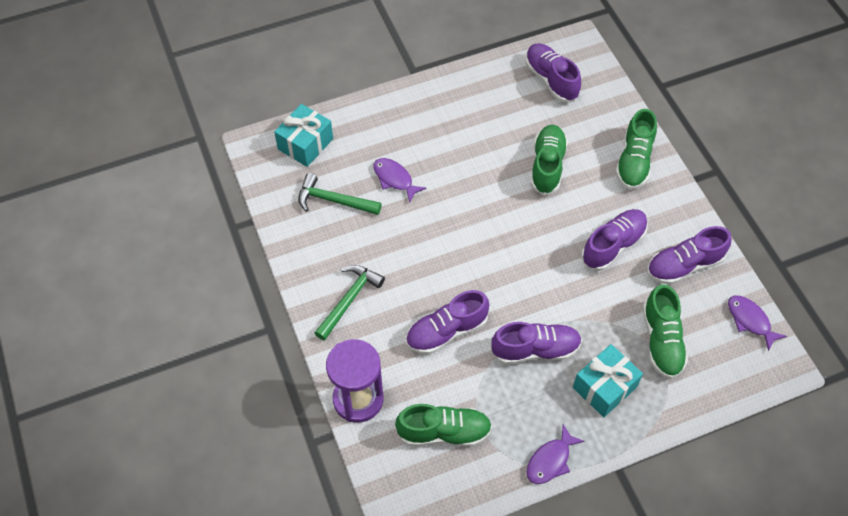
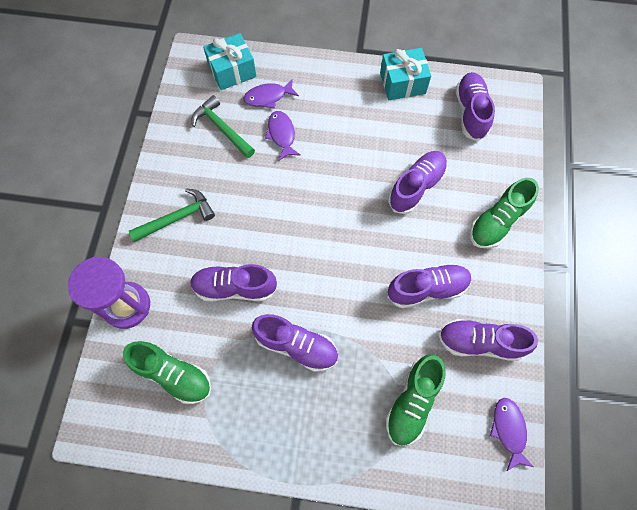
camera: 30 degrees right, 10 degrees up
(547, 166) = (416, 187): green shoe -> purple shoe
(550, 460) = (242, 454): purple fish -> purple fish (268, 97)
(604, 387) = (333, 415): turquoise gift -> turquoise gift (402, 83)

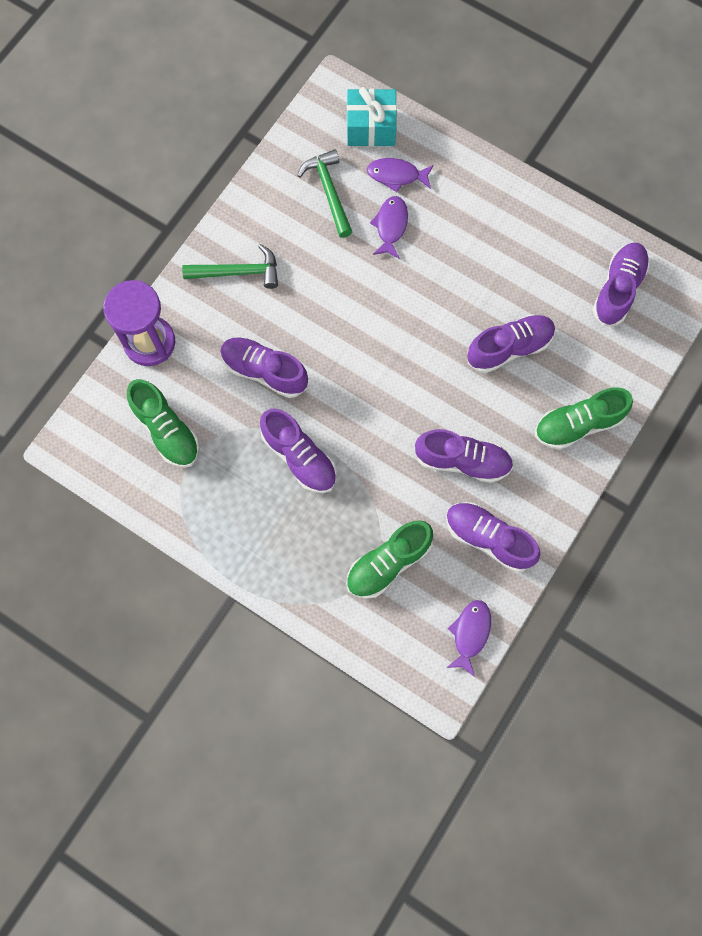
camera: 25 degrees right, 5 degrees up
(402, 83) = (558, 222): turquoise gift -> none

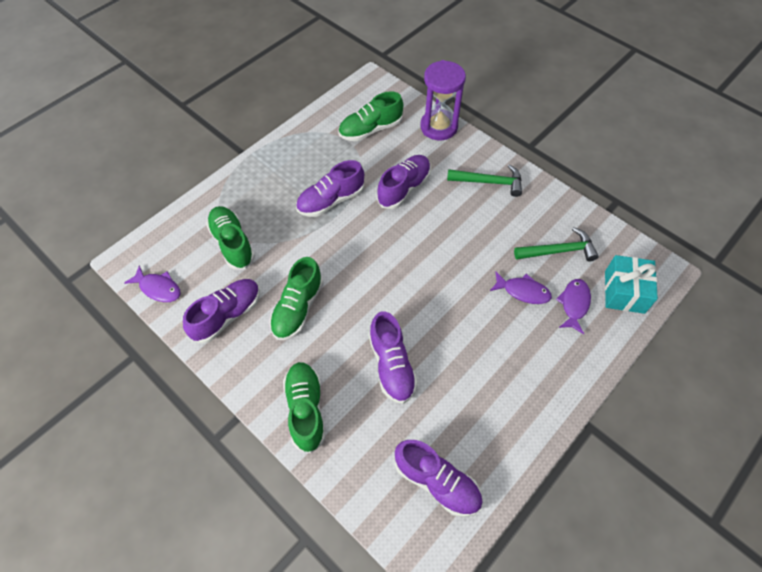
camera: 100 degrees right, 15 degrees down
(238, 272) = (489, 182): green hammer -> green hammer turned 90 degrees counterclockwise
(462, 461) = (298, 308): purple shoe -> green shoe

